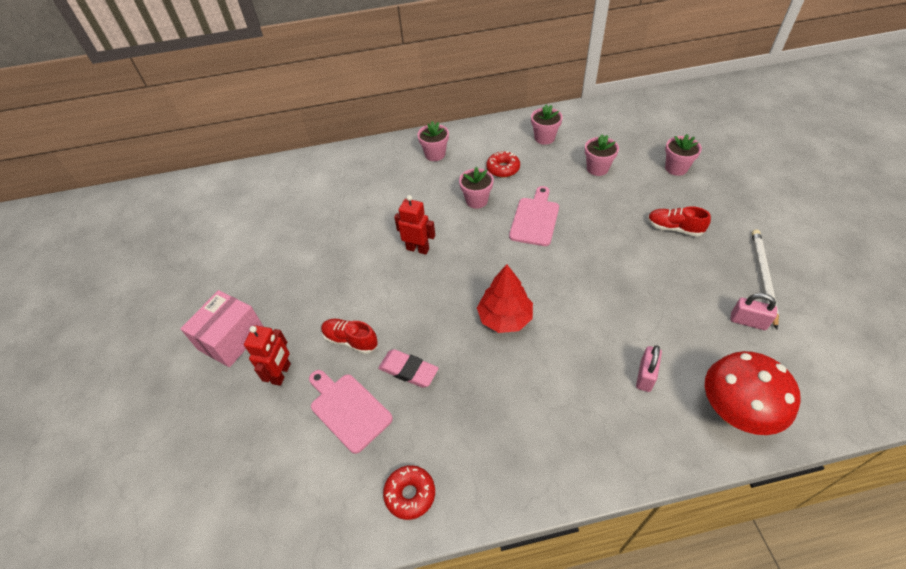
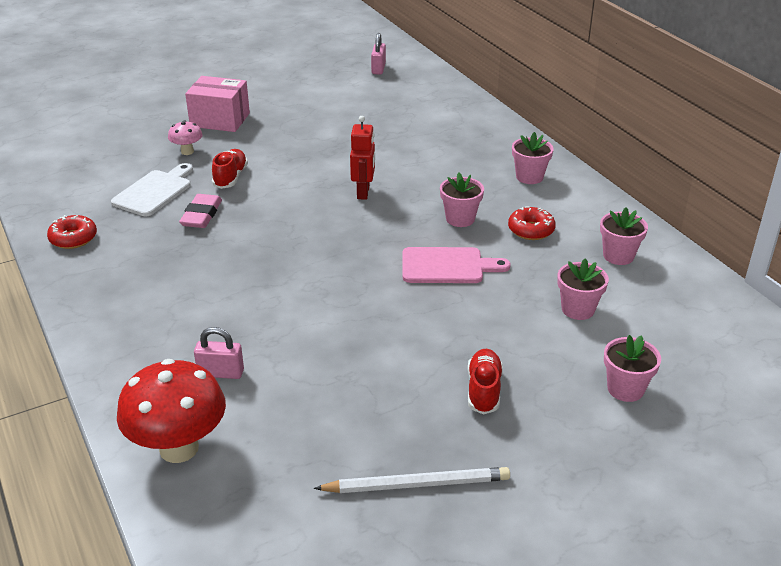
camera: 70 degrees right, 15 degrees down
(281, 373) = (187, 152): red robot -> pink mushroom
(348, 409) = (155, 191): pink cutting board -> white cutting board
(505, 318) = (281, 263): red tree -> none
(748, 321) = (326, 465): pink padlock -> pink padlock (378, 69)

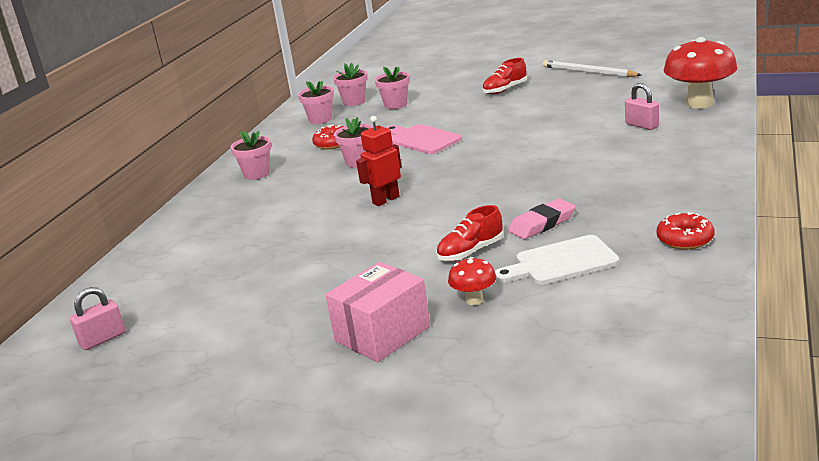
camera: 130 degrees left, 10 degrees down
(187, 152) = (474, 300): pink mushroom -> red mushroom
(220, 120) = (382, 334): pink box -> pink box turned 75 degrees clockwise
(625, 389) = (439, 77): pink flower pot -> pink flower pot (354, 102)

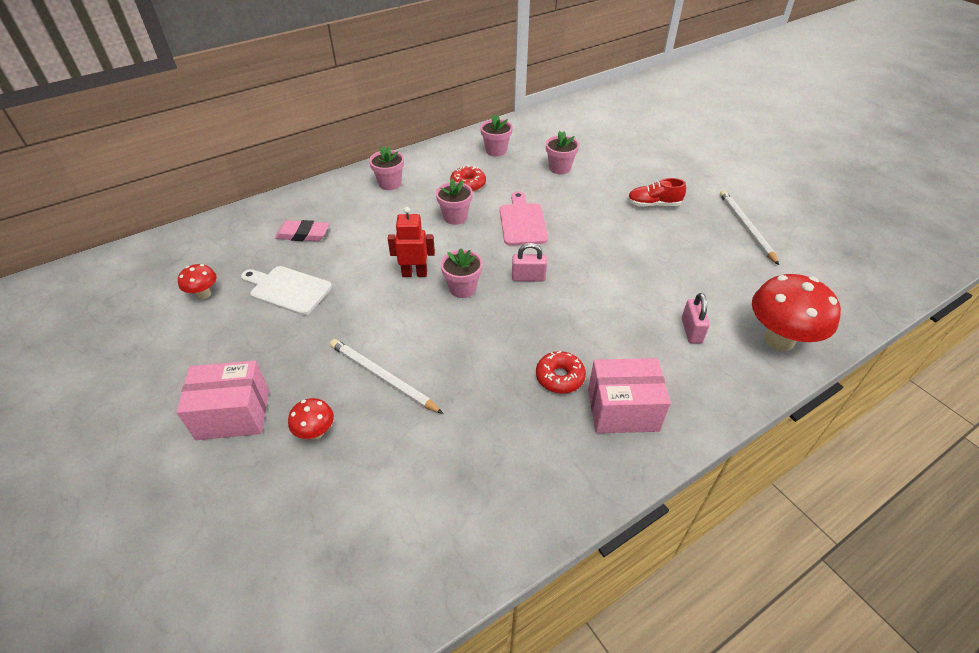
camera: 35 degrees right, 20 degrees up
(103, 339) = (135, 282): pink padlock -> pink padlock (528, 277)
(202, 305) = (204, 294): none -> red mushroom
(354, 102) = (540, 145): pink flower pot -> pink flower pot (462, 288)
(471, 252) = (382, 377): red shoe -> white pencil
(542, 224) = (461, 389): pink eraser -> pink eraser (303, 234)
(561, 262) = (413, 444): white cutting board -> white cutting board (287, 289)
(666, 174) = (622, 410): none -> pink box
(685, 239) = (522, 504): red donut -> red donut (559, 377)

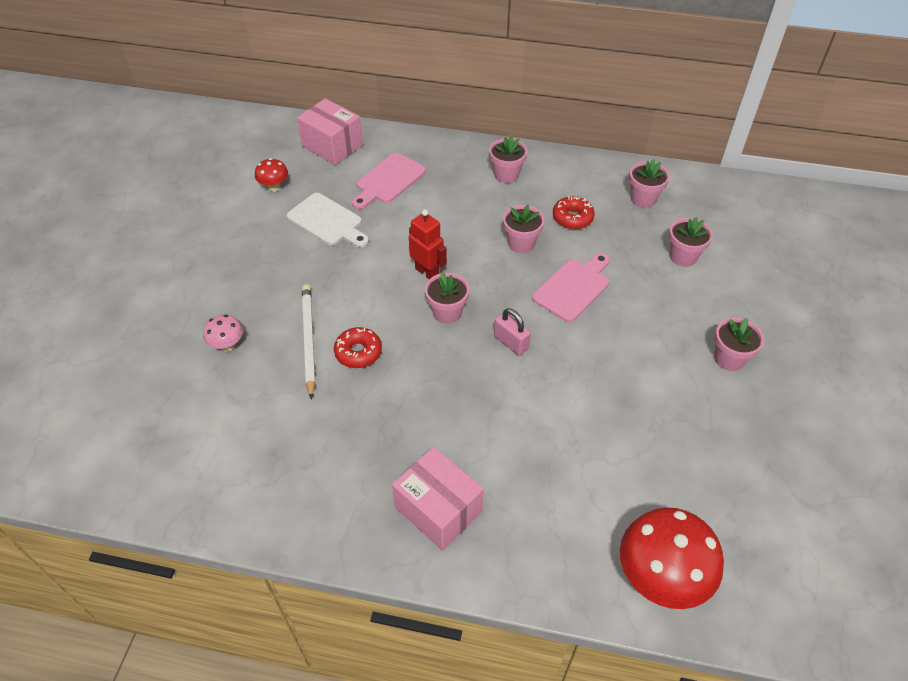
camera: 45 degrees right, 5 degrees up
(233, 414) = (199, 293): pink box -> pink box (332, 146)
(287, 289) = (327, 221): white cutting board -> white cutting board turned 150 degrees clockwise
(303, 234) = (388, 180): pink eraser -> pink cutting board
(316, 432) = (227, 345): red mushroom -> pink mushroom
(559, 377) = (426, 444): red donut -> red donut (358, 352)
(653, 204) = (729, 358): red shoe -> pink flower pot
(691, 331) = (587, 500): pink padlock -> none
(746, 227) = (798, 454): white pencil -> none

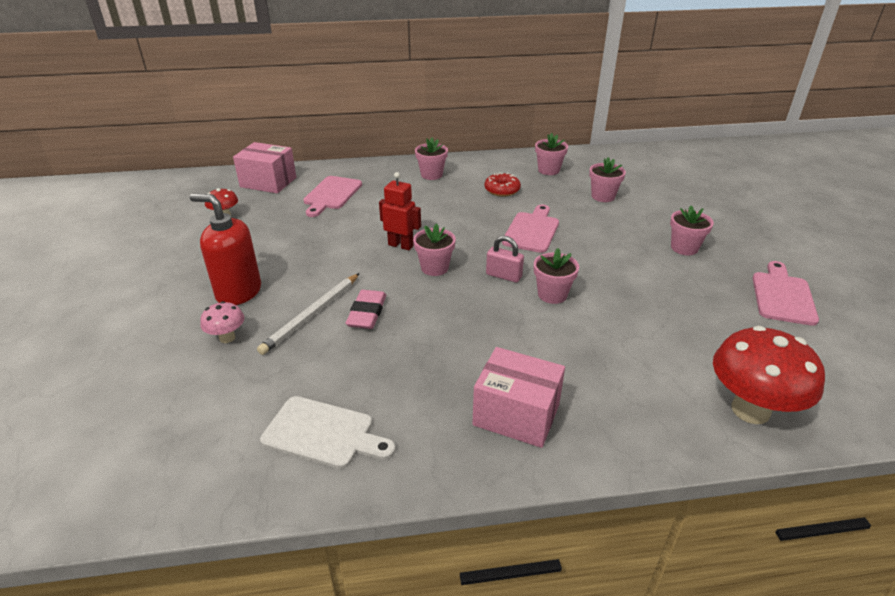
camera: 20 degrees left, 15 degrees down
(254, 293) = (238, 292): none -> red soap dispenser
(308, 340) = (312, 315): white pencil -> white pencil turned 120 degrees counterclockwise
(327, 221) = (288, 230): white cutting board -> white cutting board (323, 434)
(358, 352) = (367, 313): red donut -> pink eraser
(521, 243) = (470, 212): pink flower pot -> pink flower pot (552, 295)
(796, 456) = (782, 296): none -> pink cutting board

